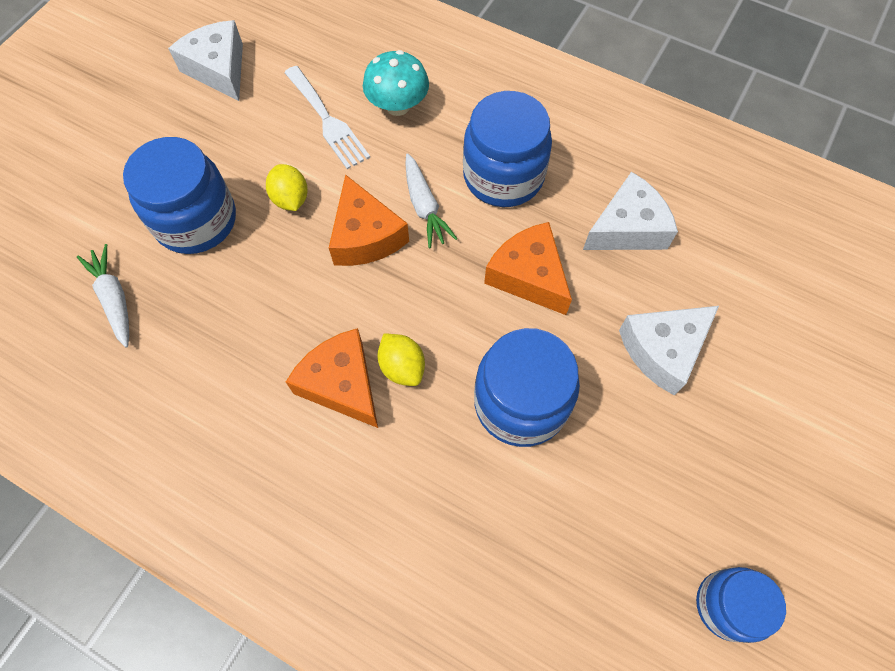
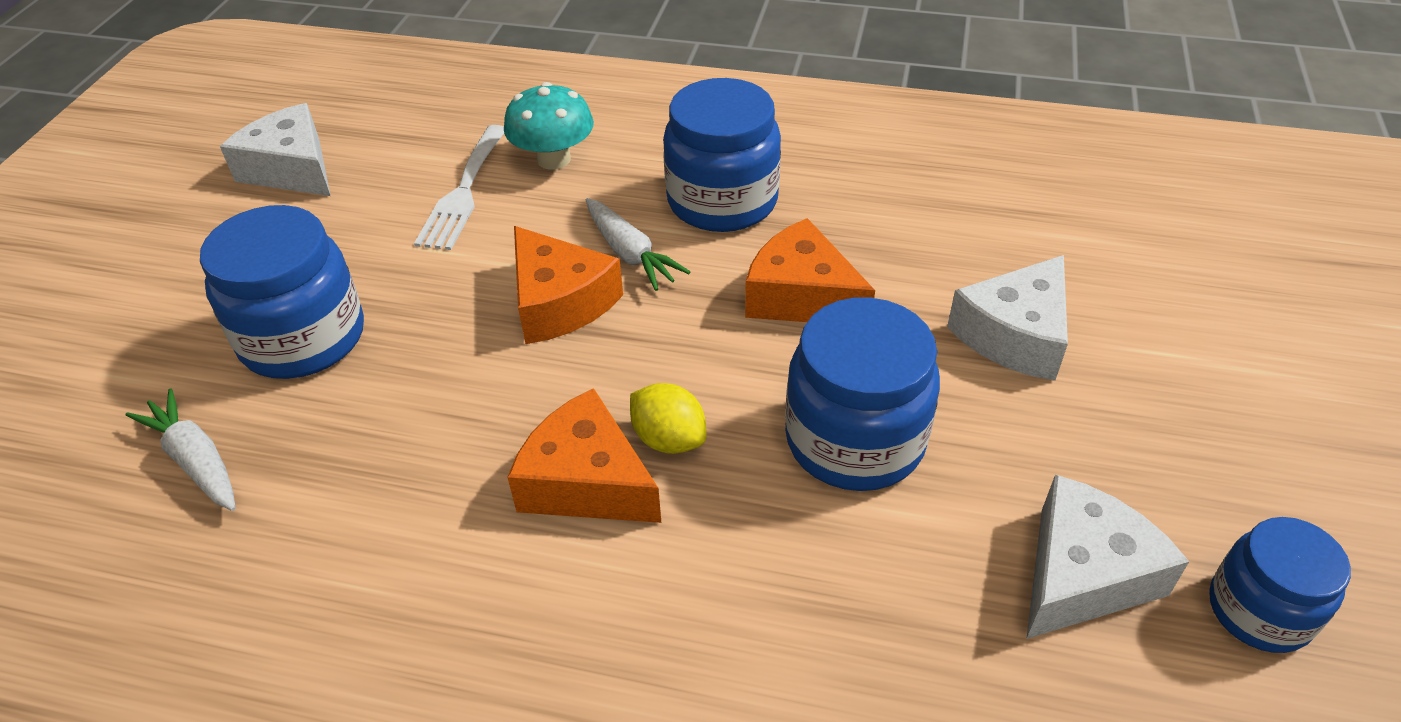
camera: 15 degrees left, 20 degrees down
(290, 199) = (438, 284): yellow lemon -> none
(327, 121) = (463, 192): white fork -> white fork turned 60 degrees clockwise
(627, 228) = (905, 219): white cheese -> white cheese (1082, 574)

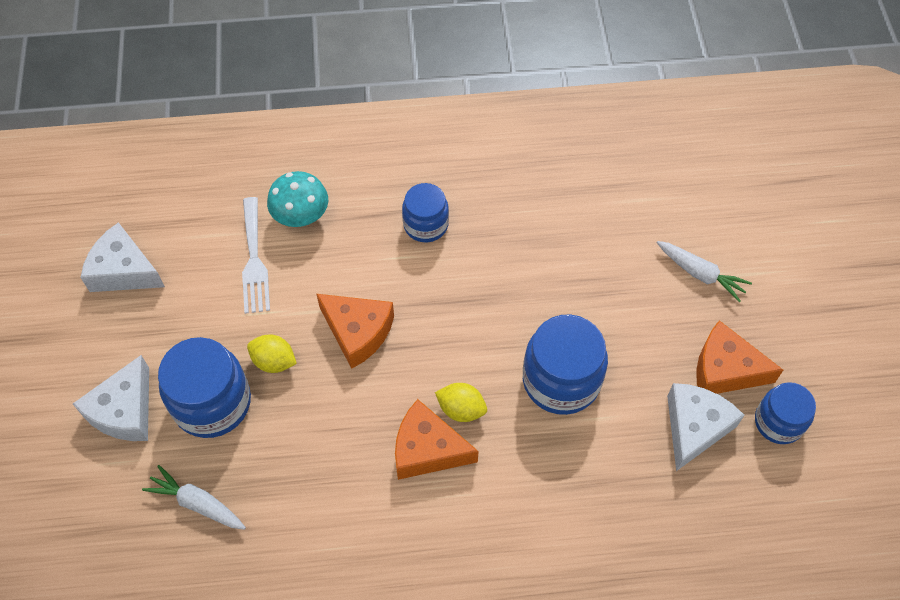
camera: 20 degrees left, 15 degrees up
(420, 309) = (274, 361): none -> yellow lemon
(630, 253) = (385, 283): white carrot -> white carrot (700, 274)
(722, 201) = (426, 225): blue jar -> blue jar, size x0.62
(801, 296) = (500, 288): orange cheese -> orange cheese (725, 370)
(1015, 335) = (627, 284): white cheese -> white cheese (124, 411)

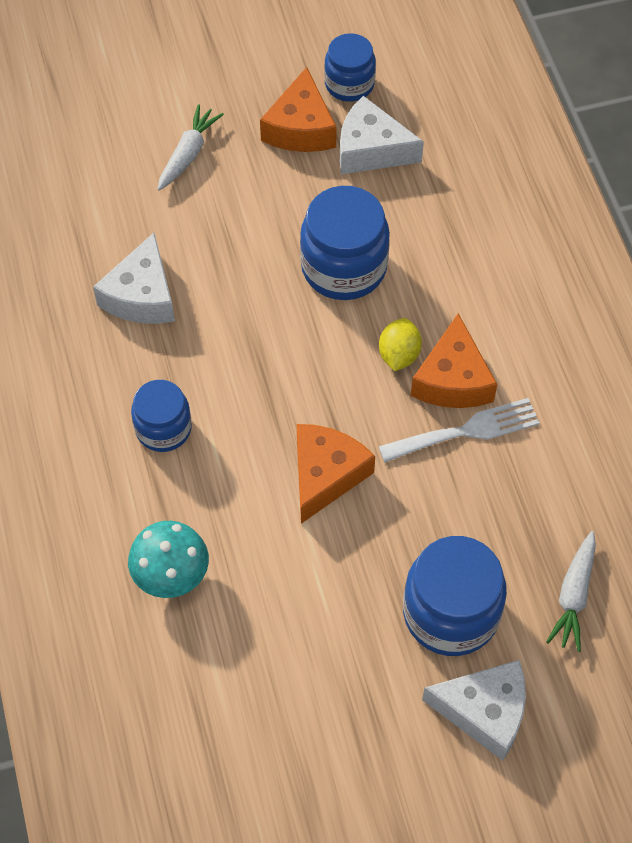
camera: 100 degrees left, 0 degrees up
(124, 270) = (290, 776): white cheese -> white cheese (142, 296)
(254, 260) = (247, 615): white fork -> white fork (466, 431)
(274, 361) = (382, 557): yellow lemon -> none

